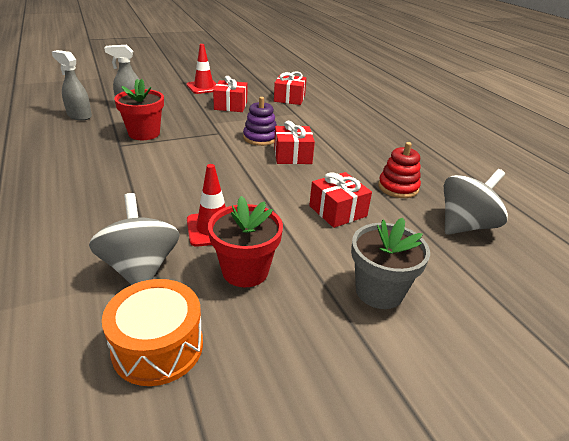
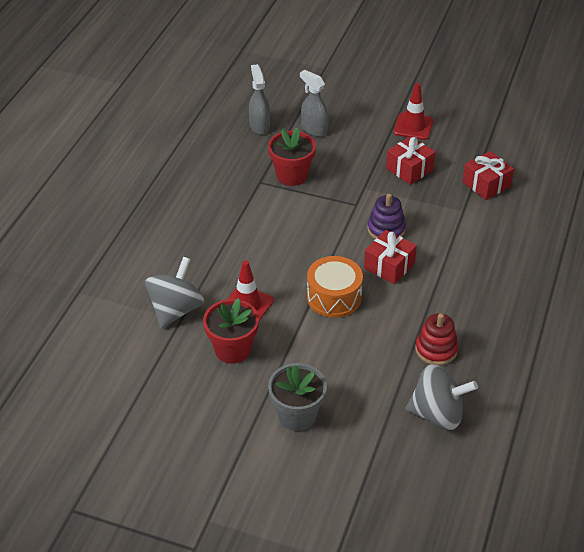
camera: 45 degrees right, 10 degrees up
(158, 347) = (142, 365): orange drum -> orange drum (334, 297)
(337, 211) = (352, 342): red gift -> none

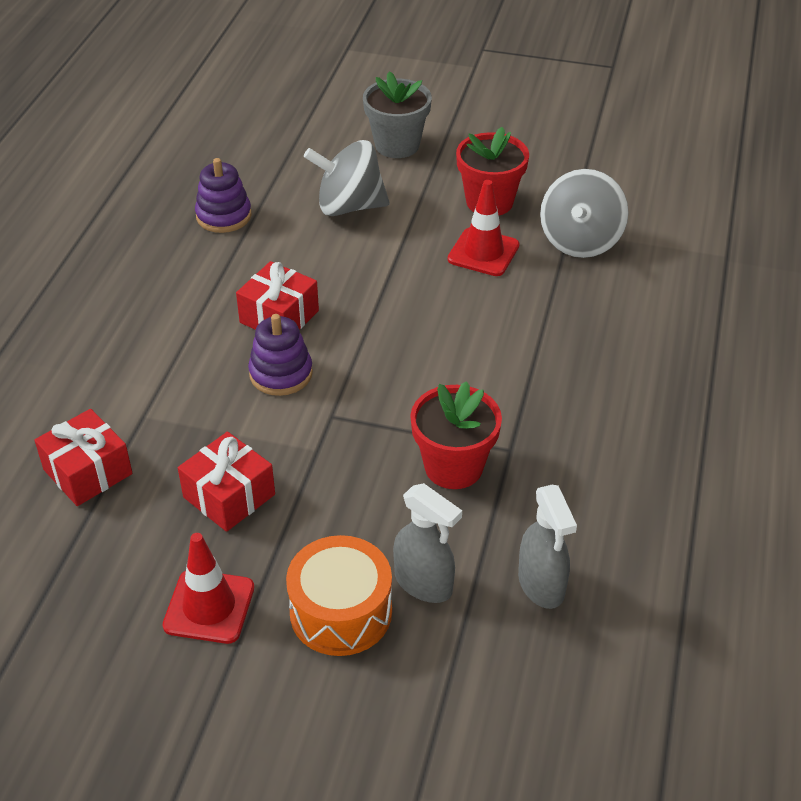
camera: 175 degrees right, 0 degrees up
(334, 297) = (361, 269): orange drum -> orange drum (341, 612)
(436, 349) = (224, 216): red stacking toy -> purple stacking toy
(437, 414) = (232, 154): grey spinning top -> grey spinning top (349, 206)

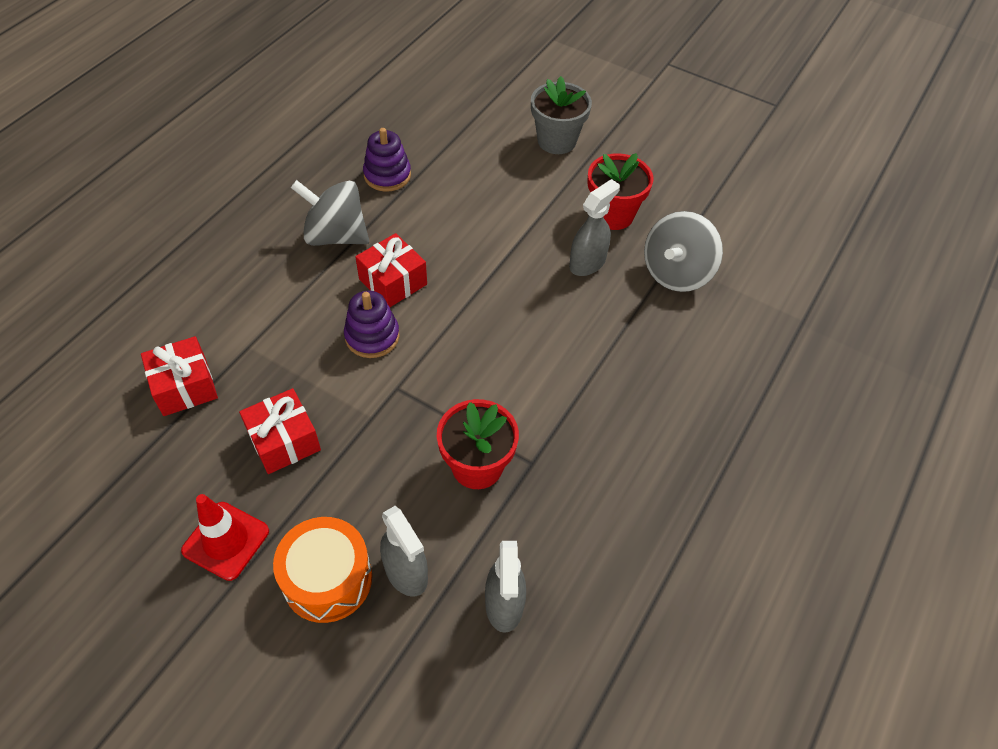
camera: 15 degrees right, 10 degrees up
(349, 206) = (493, 191): grey spinning top -> grey spinning top (335, 236)
(483, 252) = (587, 263): red traffic cone -> grey spray bottle

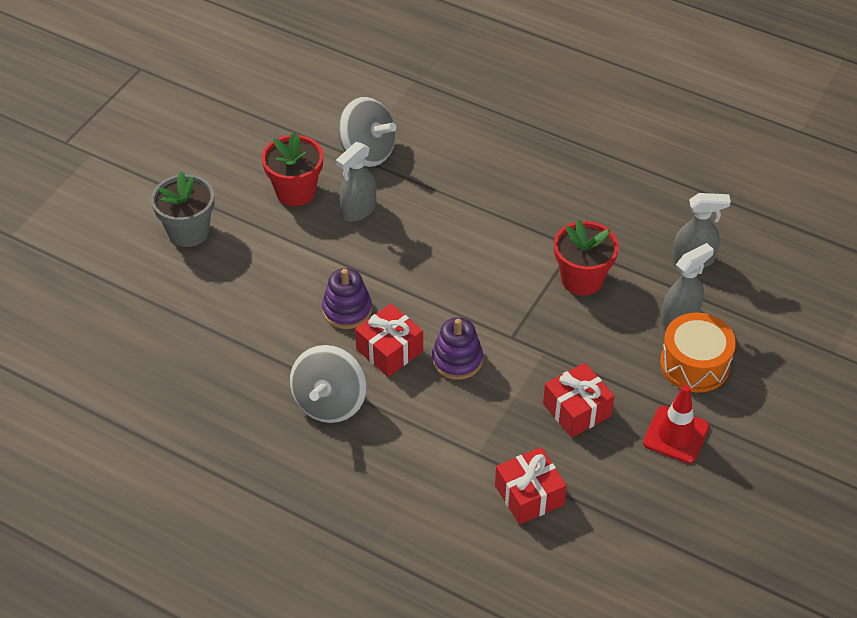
camera: 90 degrees left, 5 degrees down
(387, 175) = (239, 368): purple stacking toy -> purple stacking toy (347, 310)
(587, 263) = (358, 210): grey spray bottle -> grey spray bottle turned 90 degrees counterclockwise

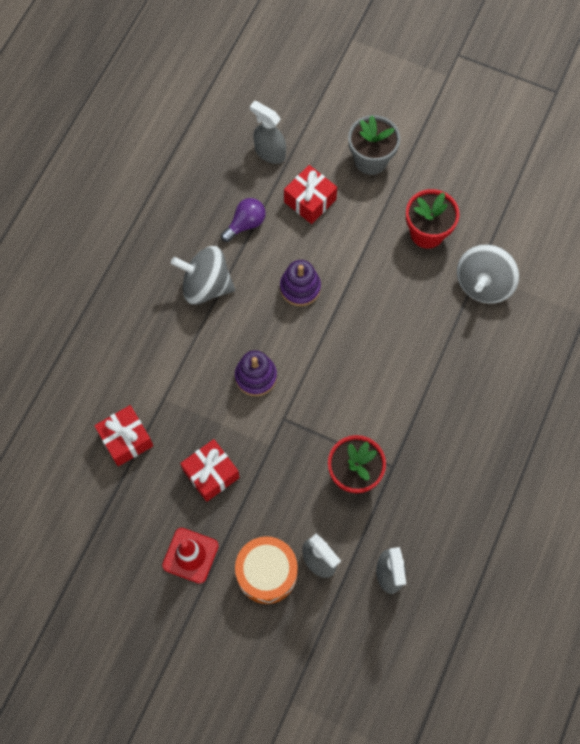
camera: 85 degrees right, 20 degrees up
(251, 357) = (245, 224): none -> purple light bulb
(358, 210) = (412, 284): grey spray bottle -> grey spray bottle (269, 152)
(389, 350) = (261, 324): red gift -> red gift (310, 201)

